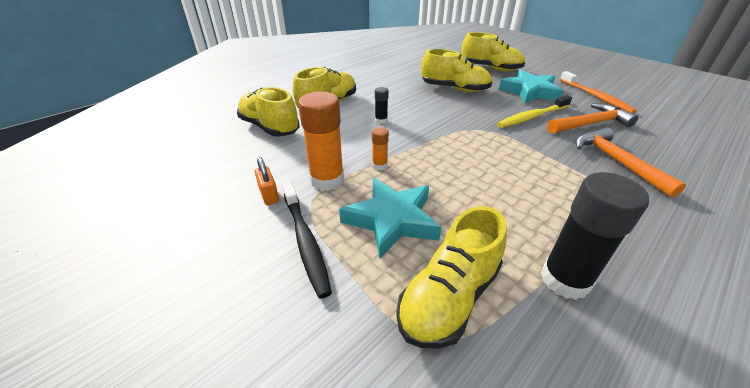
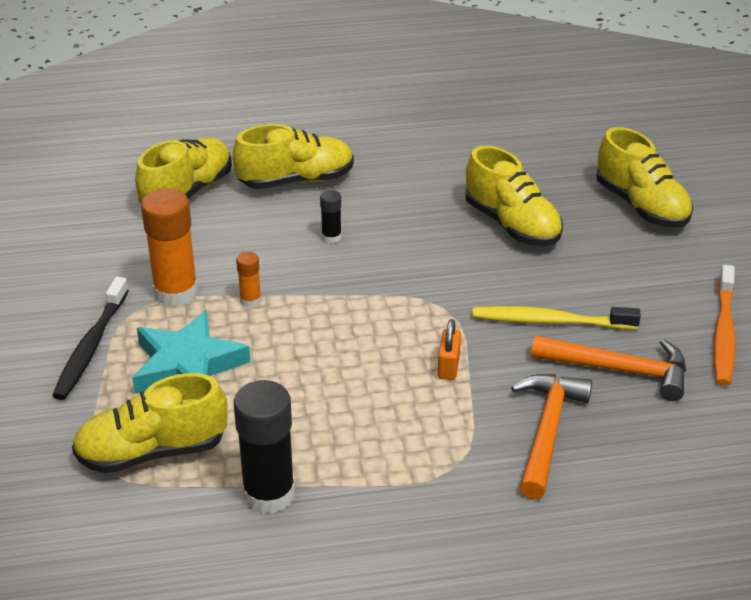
camera: 35 degrees right, 0 degrees up
(269, 127) = (187, 192): yellow shoe -> yellow shoe turned 45 degrees clockwise
(269, 195) = (104, 284): orange padlock -> orange padlock (448, 366)
(529, 92) = (626, 278): turquoise star -> none

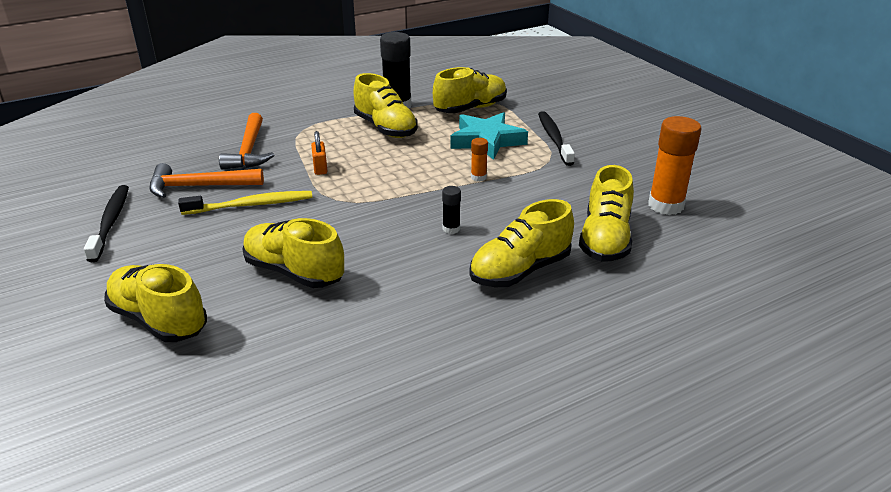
camera: 160 degrees right, 5 degrees down
(176, 292) = (534, 172): orange glue stick -> orange glue stick (665, 205)
(319, 434) = (385, 128): none -> yellow shoe
(723, 333) = (111, 222): orange toothbrush -> black toothbrush

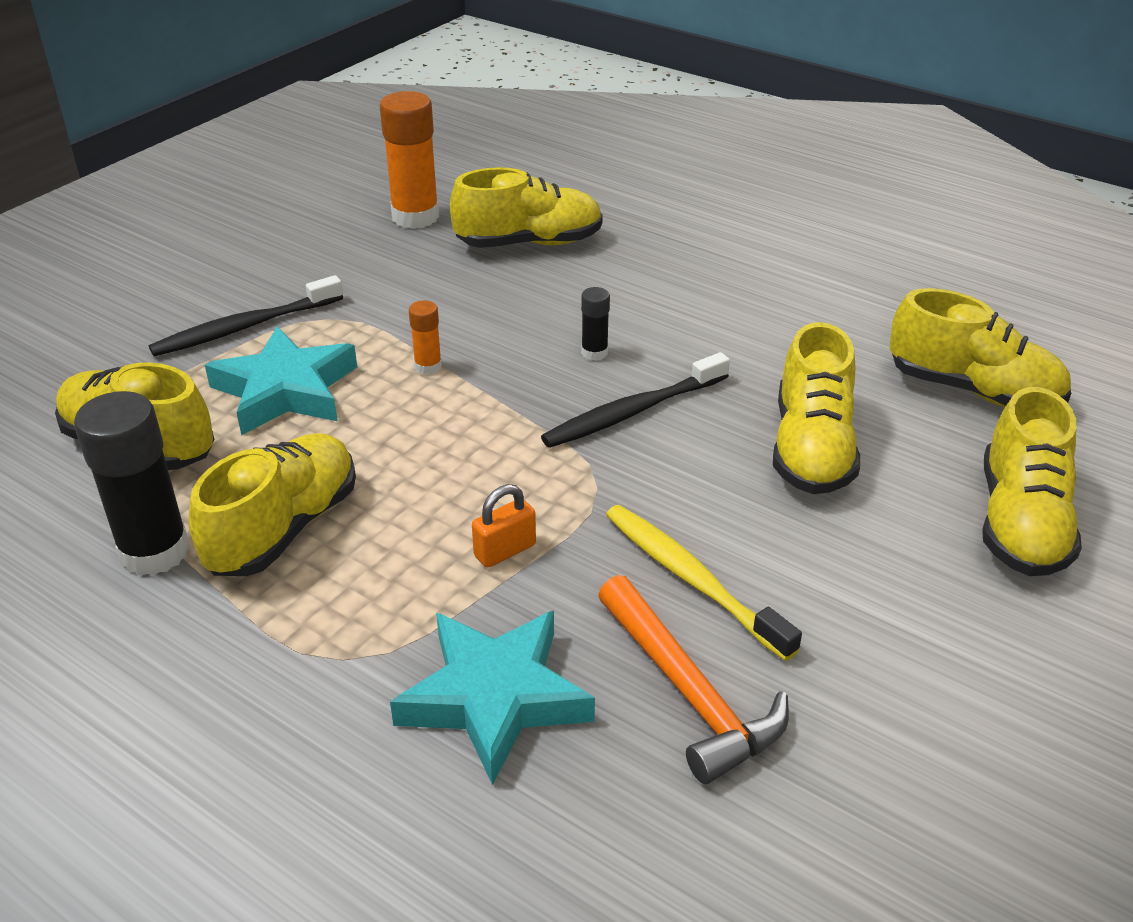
camera: 115 degrees left, 5 degrees up
(111, 222) = (903, 749): black toothbrush -> black toothbrush (632, 412)
(249, 150) = (494, 697): orange hammer -> turquoise star
(520, 271) = (644, 283): yellow shoe -> yellow shoe (973, 391)

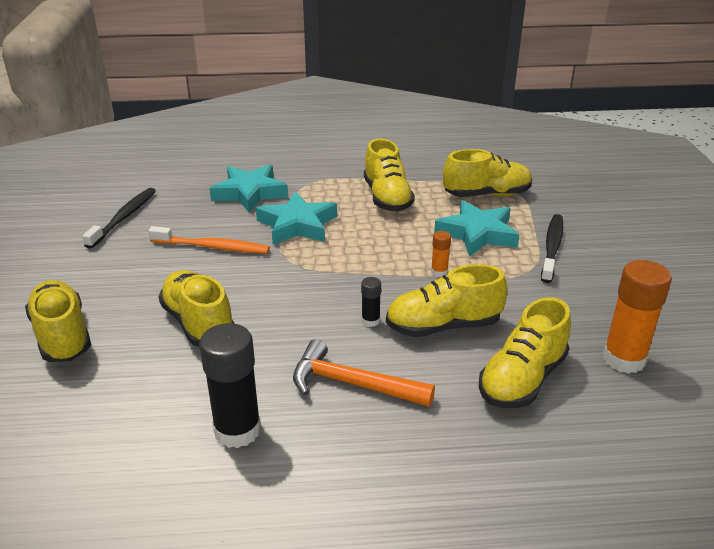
camera: 140 degrees right, 5 degrees down
(154, 551) = (416, 176): black glue stick -> black glue stick (237, 430)
(505, 551) = (297, 225): orange padlock -> turquoise star
(632, 412) = (310, 299): black toothbrush -> black toothbrush (124, 217)
(688, 692) = (185, 218): orange hammer -> orange hammer (353, 384)
(692, 579) = (212, 247): yellow toothbrush -> orange toothbrush
(973, 391) = (114, 413): yellow shoe -> yellow shoe (443, 326)

